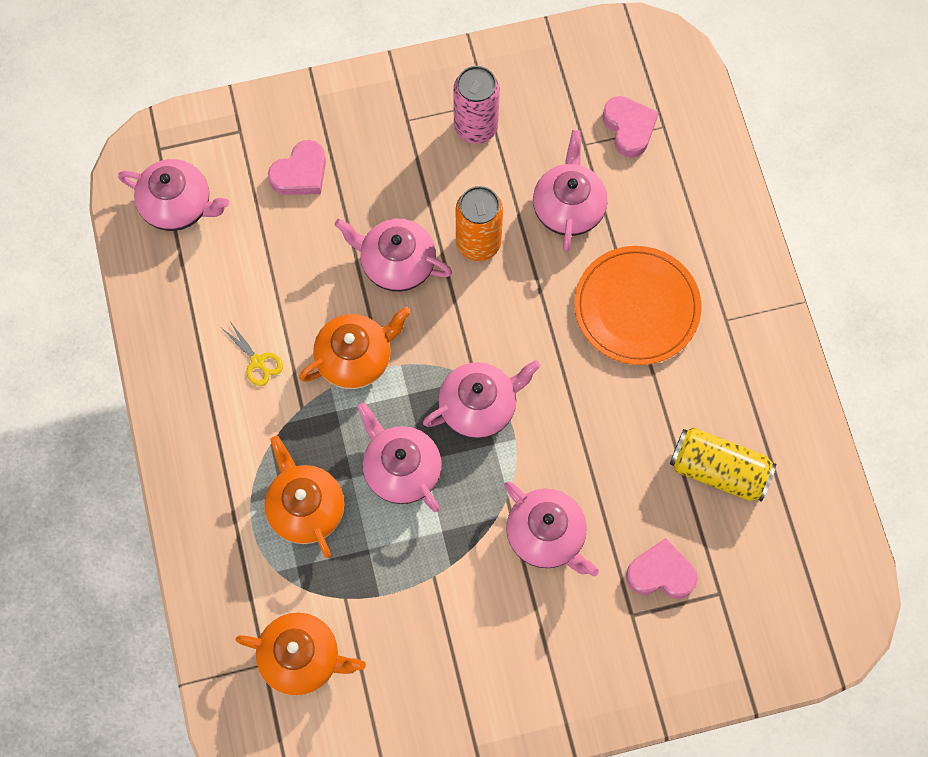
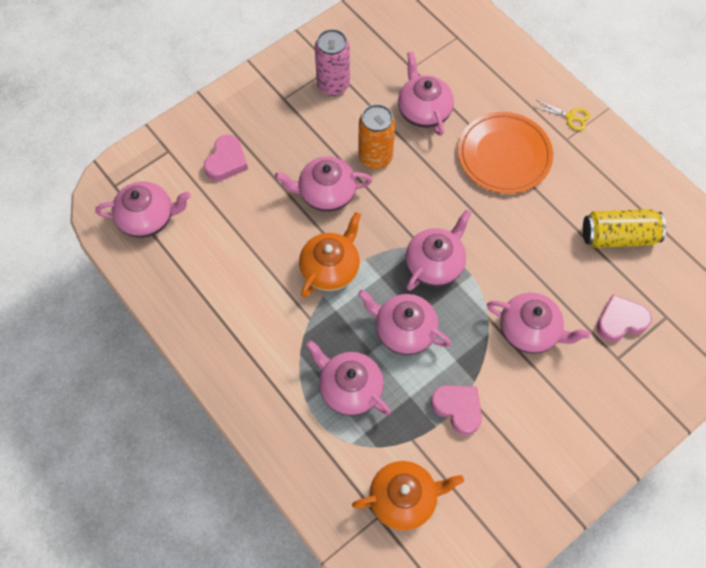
camera: 25 degrees left, 5 degrees down
(258, 362) = (261, 300): yellow scissors -> yellow scissors (570, 117)
(305, 508) = (349, 388): orange teapot -> pink teapot
(629, 128) = (435, 46): pink heart -> pink heart (458, 408)

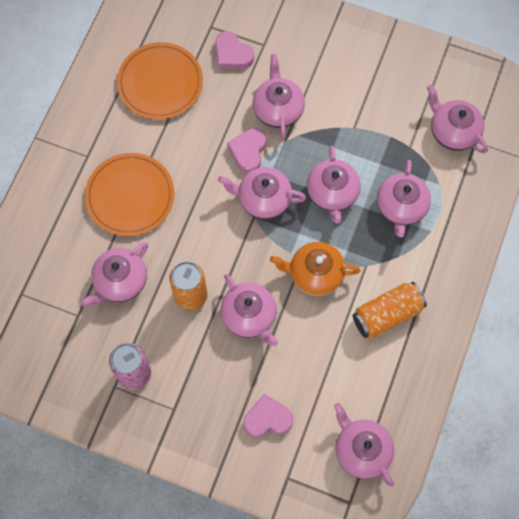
camera: 120 degrees left, 5 degrees up
(250, 309) = (387, 314): none -> orange can
(404, 498) = (453, 132): orange teapot -> pink teapot
(458, 408) = (368, 128): pink heart -> pink heart (248, 151)
(570, 117) = (62, 162): yellow scissors -> none
(618, 236) = (160, 83): yellow can -> orange plate

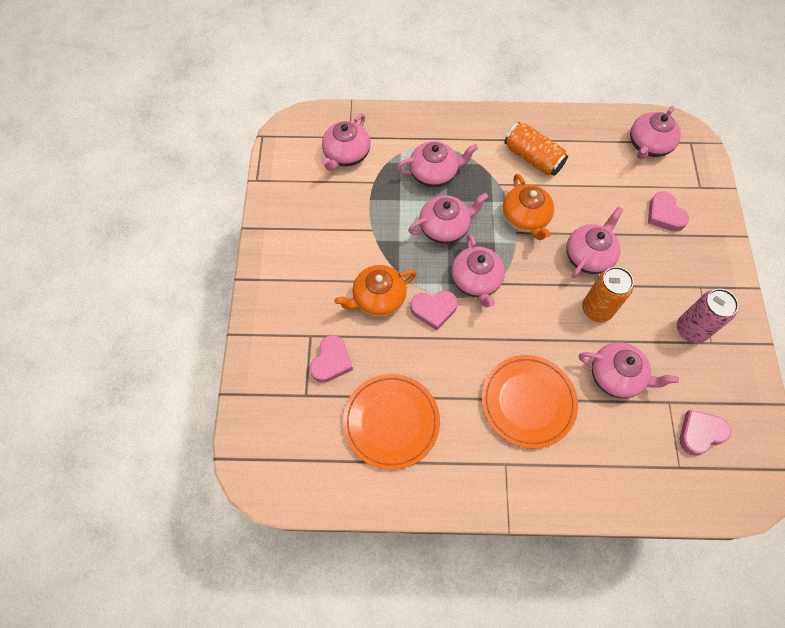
camera: 110 degrees left, 5 degrees down
(39, 327) = (700, 433): none -> pink heart
(278, 109) = (378, 299): pink teapot -> orange teapot

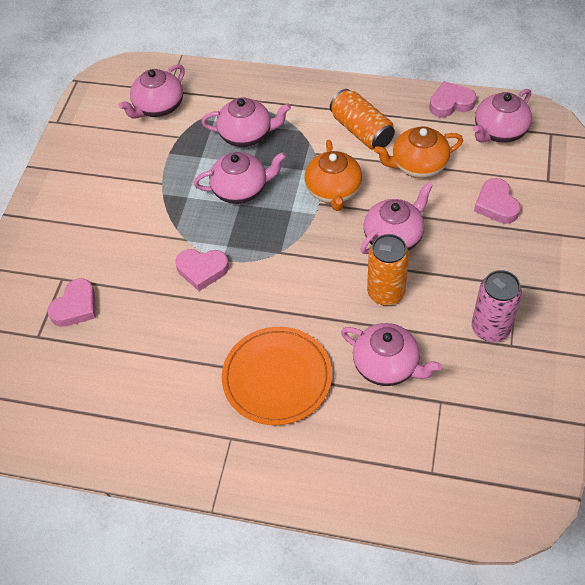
camera: 15 degrees right, 10 degrees down
(378, 299) = (145, 251): orange teapot -> orange teapot (418, 165)
(391, 422) = (119, 376): orange plate -> none
(476, 281) = (258, 247): pink teapot -> none
(700, 433) = (468, 440): pink heart -> pink heart (451, 103)

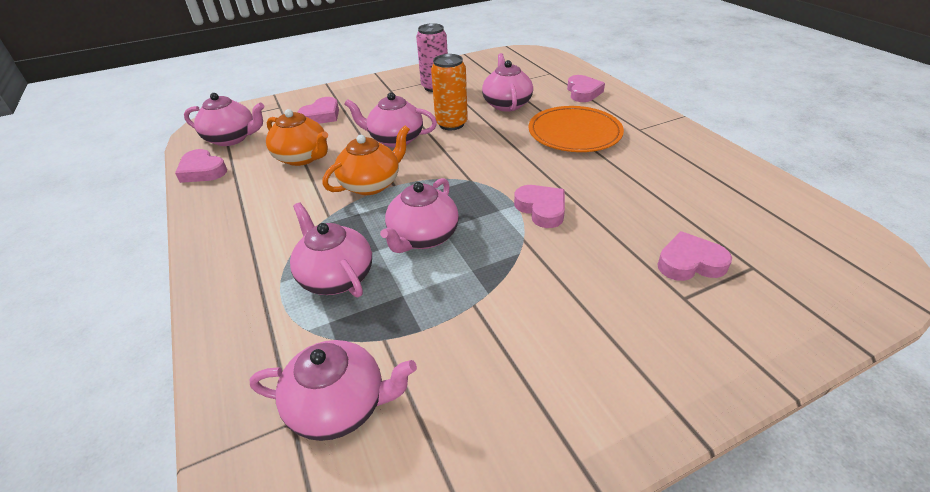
camera: 130 degrees left, 15 degrees down
(241, 189) = (423, 237): pink teapot -> pink teapot turned 105 degrees counterclockwise
(349, 460) = (583, 92): none -> pink heart
(361, 131) = (275, 202): orange can -> none

